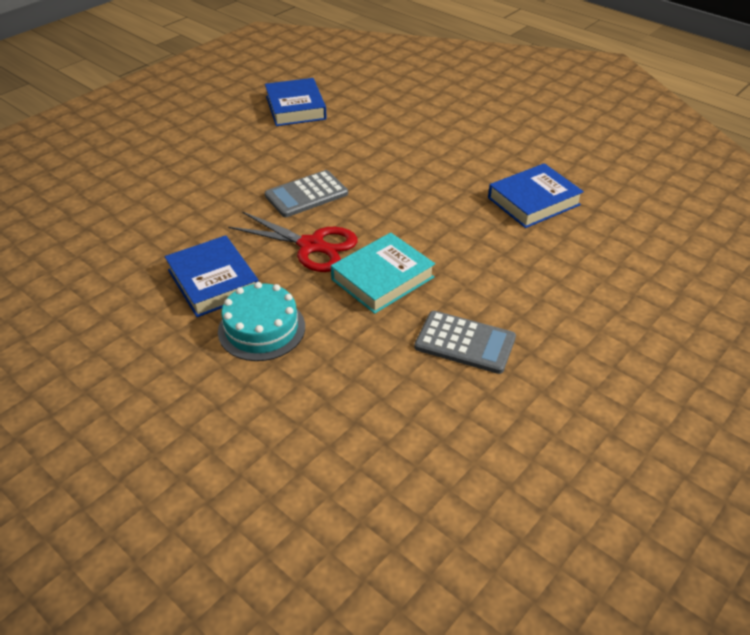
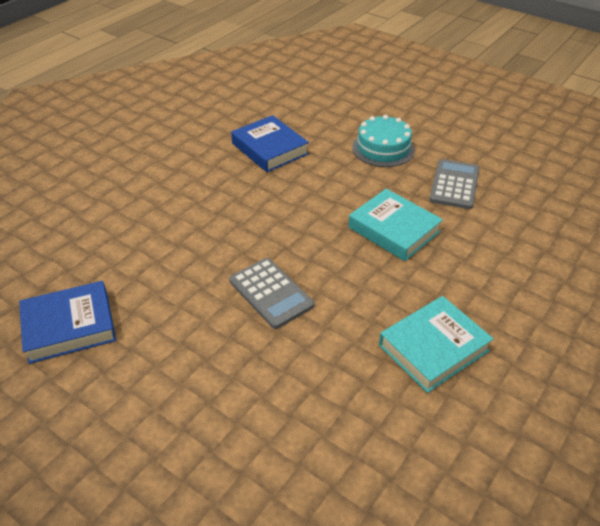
camera: 95 degrees left, 0 degrees up
(213, 281) = (433, 348): blue book -> turquoise book
(261, 329) = (485, 300): turquoise cake -> turquoise cake (383, 148)
(312, 246) = (358, 279): red scissors -> none

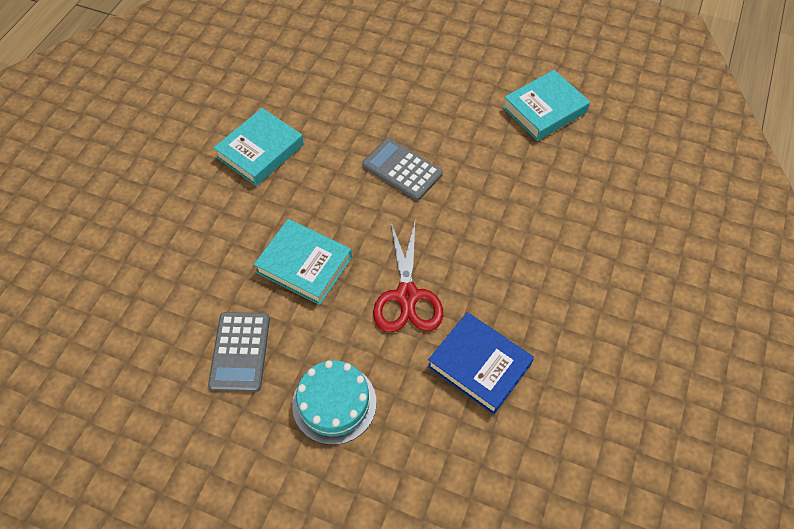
camera: 165 degrees right, 15 degrees up
(69, 326) = (544, 110): blue book -> turquoise book
(308, 193) = (407, 296): none -> red scissors

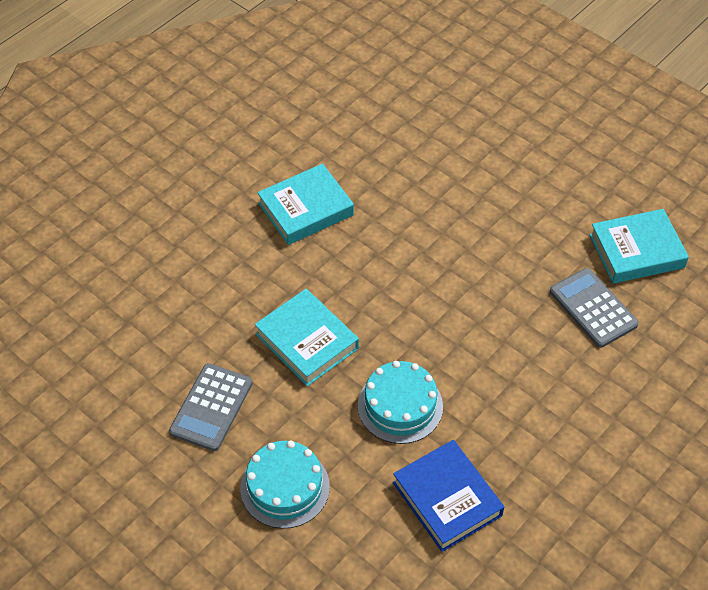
camera: 20 degrees right, 5 degrees down
(402, 169) = (448, 272): grey calculator -> grey calculator (593, 308)
(407, 296) = (400, 406): red scissors -> turquoise cake

